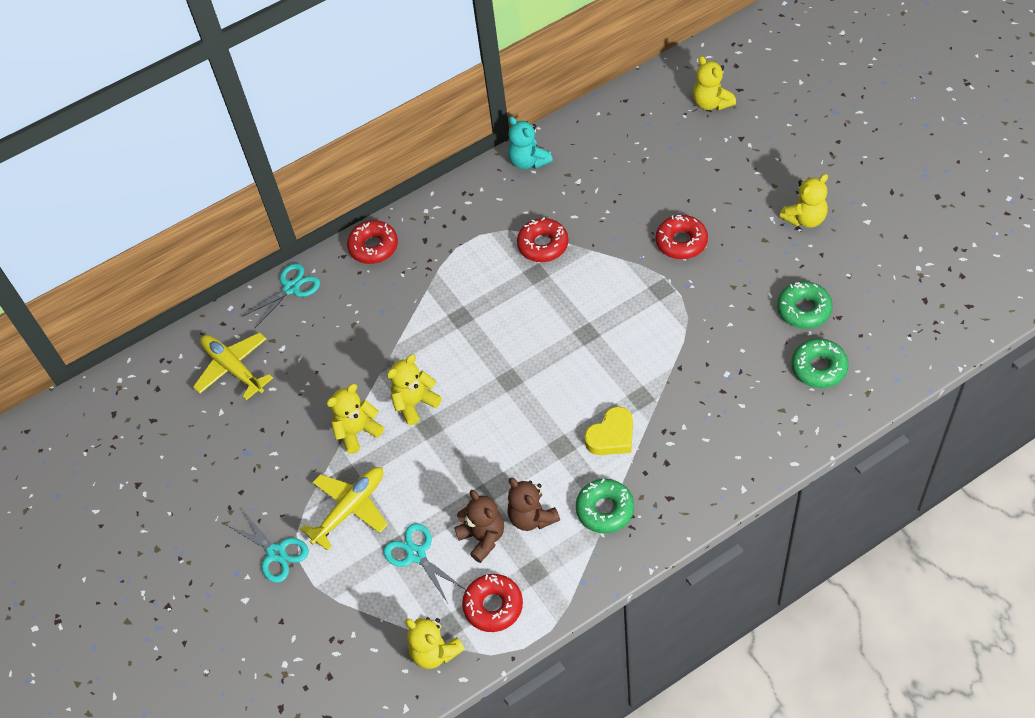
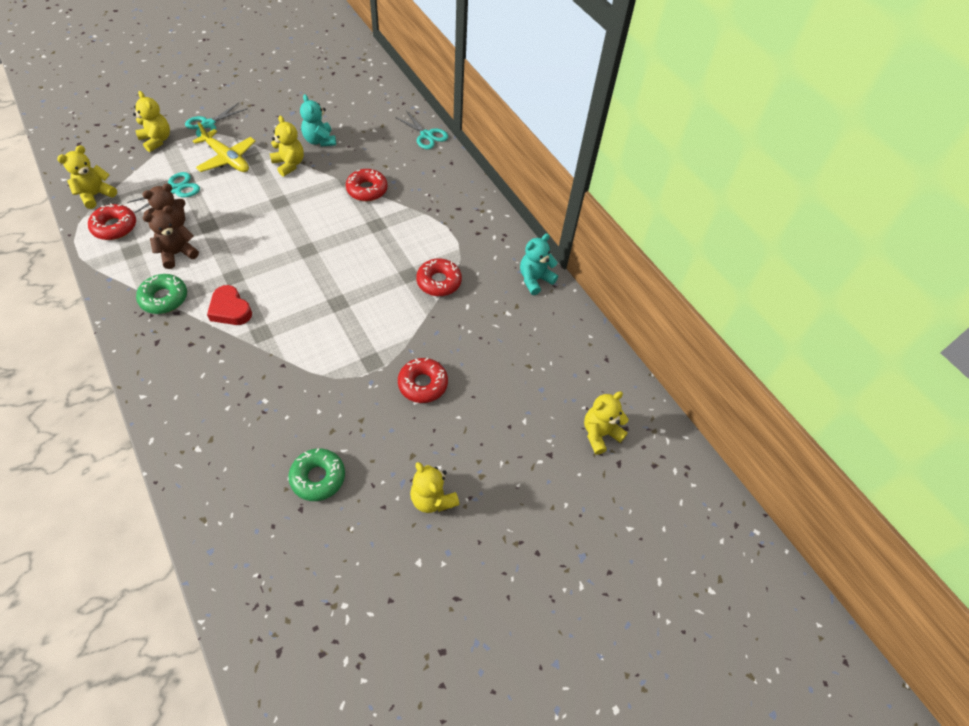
camera: 80 degrees right, 0 degrees up
(234, 368) = (363, 107): yellow plane -> none
(307, 406) = (320, 140): none -> turquoise teddy bear
(373, 247) = (457, 179): red donut -> red donut (367, 190)
(415, 403) = (303, 195): yellow teddy bear -> yellow teddy bear (157, 140)
(611, 436) = (230, 309): yellow heart -> red heart
(819, 368) = (246, 479): green donut -> none

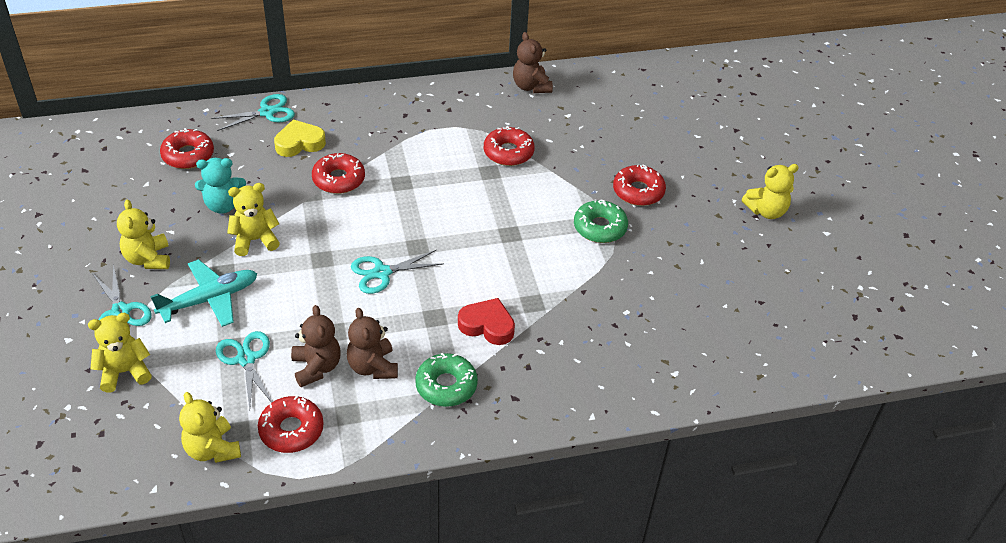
camera: 70 degrees left, 10 degrees down
(226, 158) = (209, 300): yellow plane -> turquoise plane
(230, 309) = (487, 325): red heart -> red heart turned 135 degrees counterclockwise
(273, 236) = (382, 273): none -> turquoise scissors
(318, 477) = (729, 284): green donut -> green donut (600, 227)
(364, 111) = (188, 155): none -> red donut
(399, 160) = (299, 143): none -> yellow heart
(535, 279) = (531, 86): turquoise teddy bear -> brown teddy bear
(600, 434) = (721, 95): yellow teddy bear -> yellow teddy bear (148, 259)

